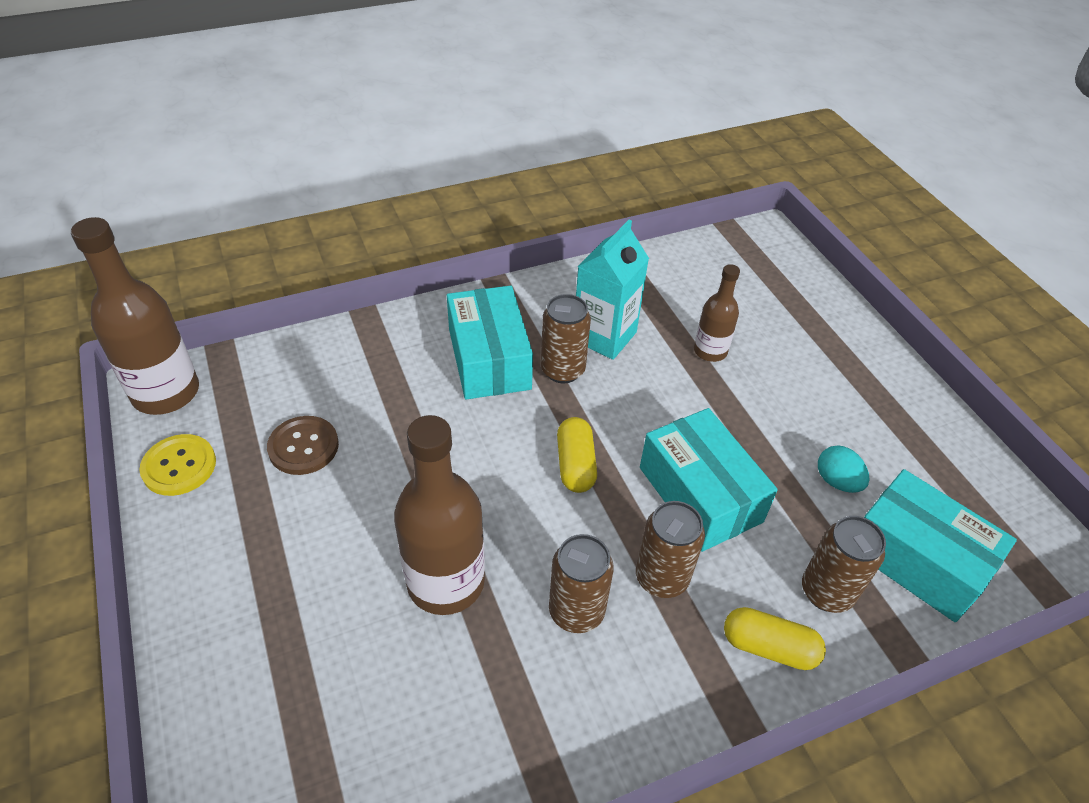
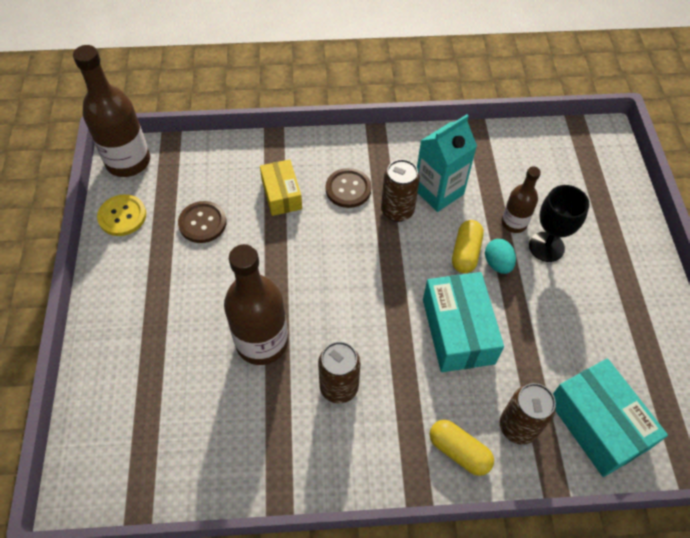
camera: 20 degrees right, 10 degrees up
(402, 385) = (281, 194): none -> yellow box
(489, 359) = (348, 189): turquoise box -> brown button
(575, 464) = (378, 285): yellow capsule -> yellow capsule (465, 253)
(661, 578) = (405, 382): brown can -> none
(760, 368) = (546, 247): none -> black goblet
(837, 481) = (565, 350): turquoise egg -> turquoise egg (497, 263)

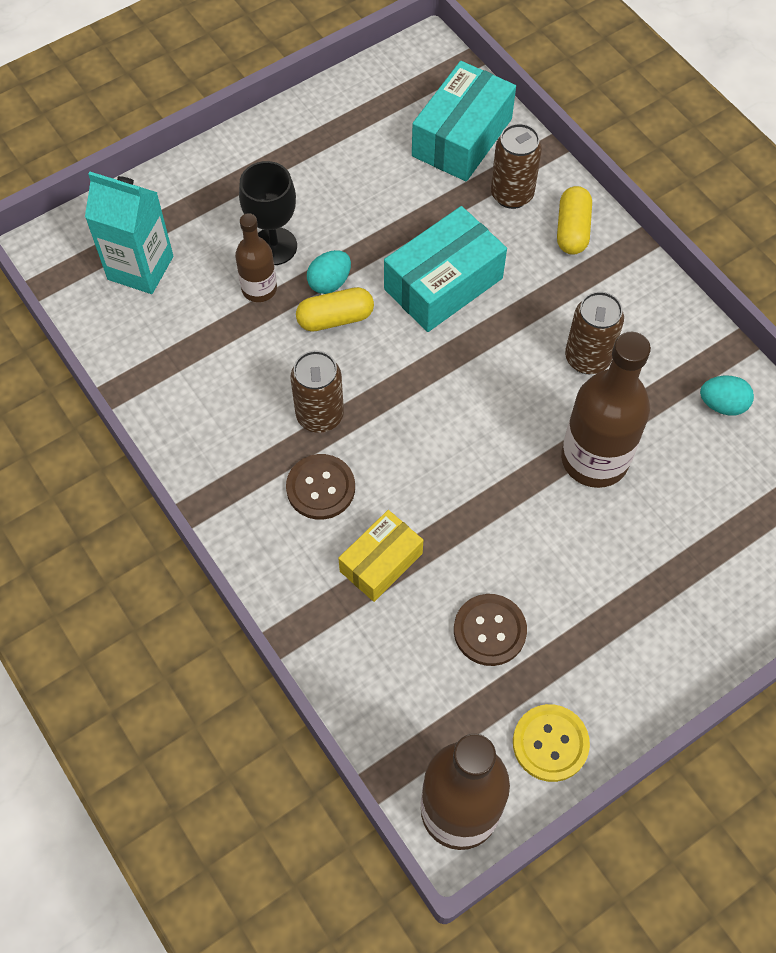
camera: 120 degrees left, 5 degrees up
(241, 455) = (722, 404): none -> turquoise egg
(438, 191) = (259, 385): turquoise carton -> turquoise carton (140, 268)

